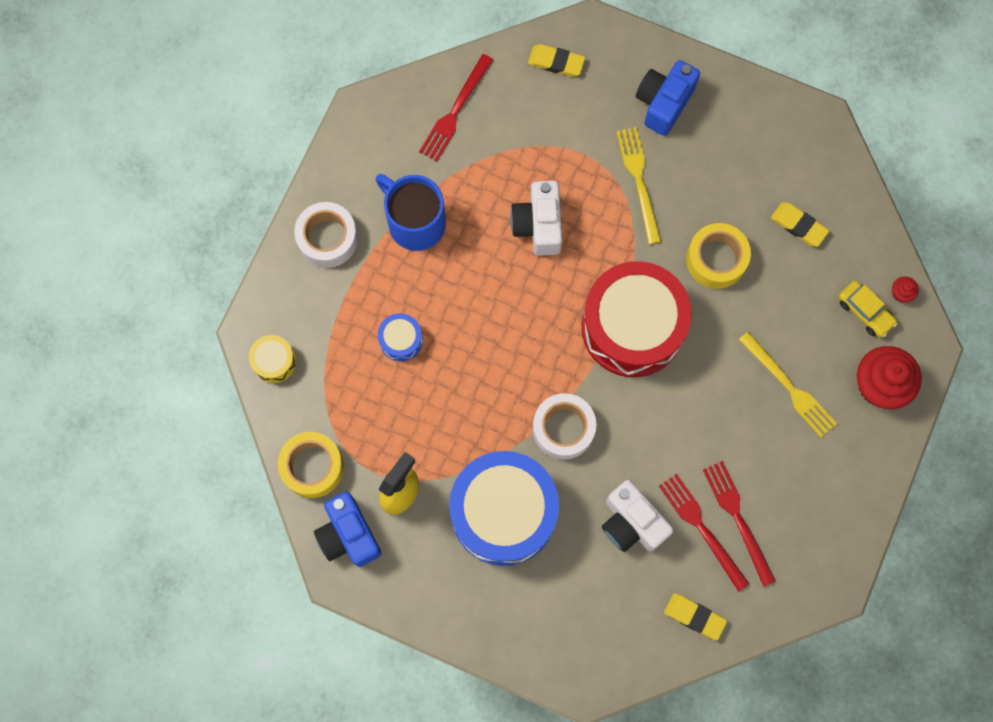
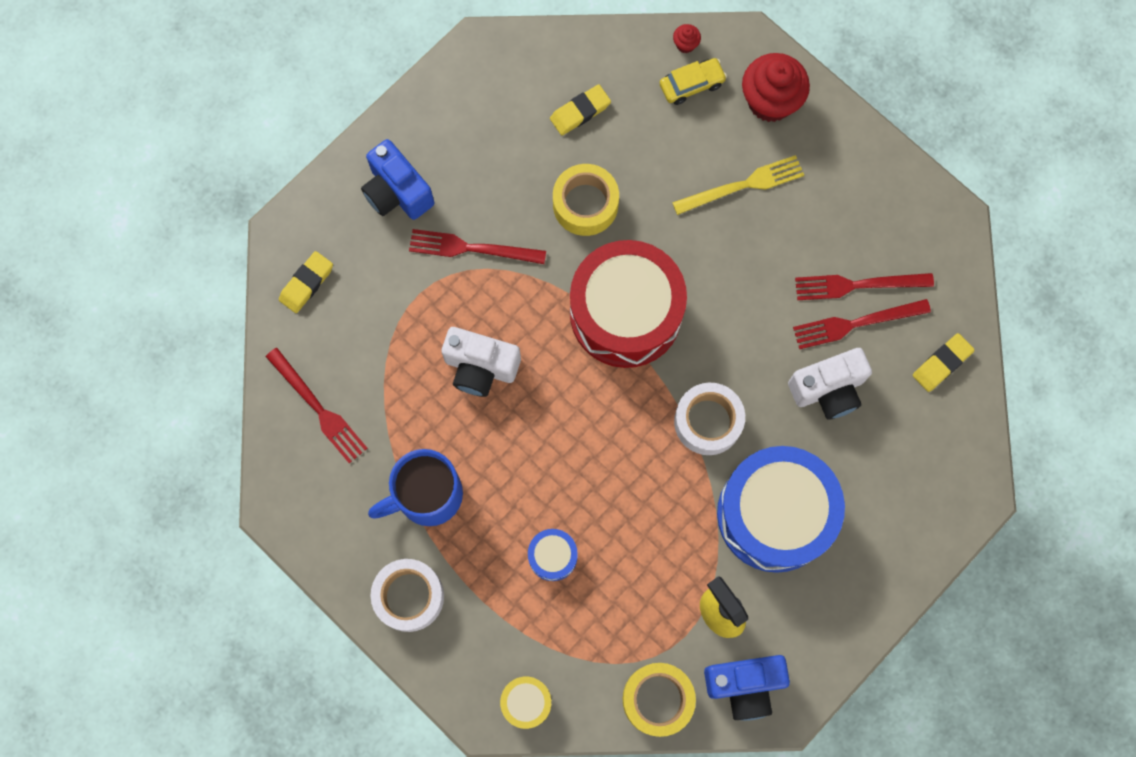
camera: 70 degrees left, 0 degrees up
(639, 181) = (472, 248): yellow fork -> red fork

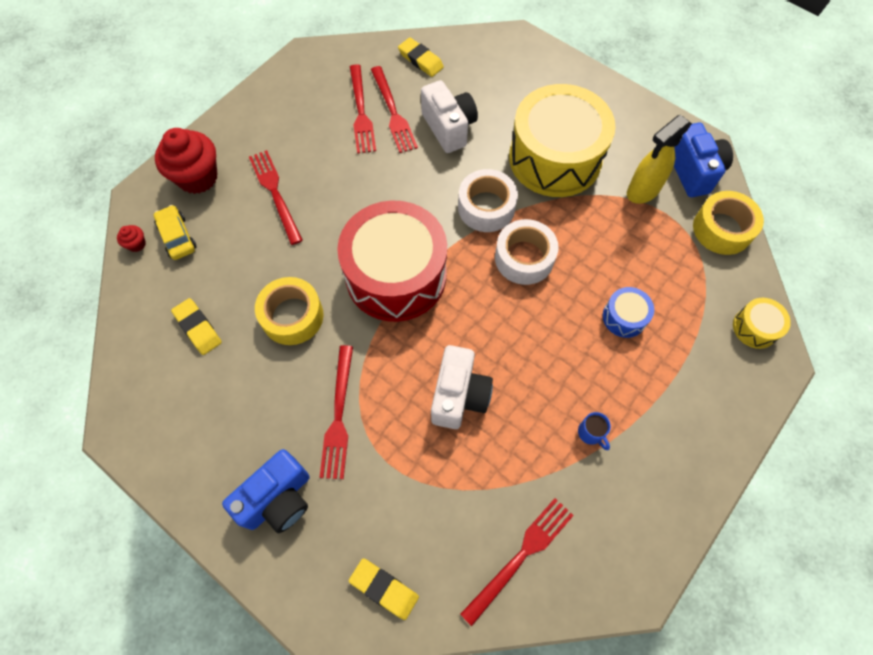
camera: 95 degrees left, 10 degrees down
(409, 596) = (690, 439): white tape -> white tape (524, 258)
(427, 495) = (591, 433): blue mug -> blue mug, size x0.40
(743, 185) = (275, 193): yellow fork -> red fork
(774, 514) = (555, 158): blue drum -> yellow drum

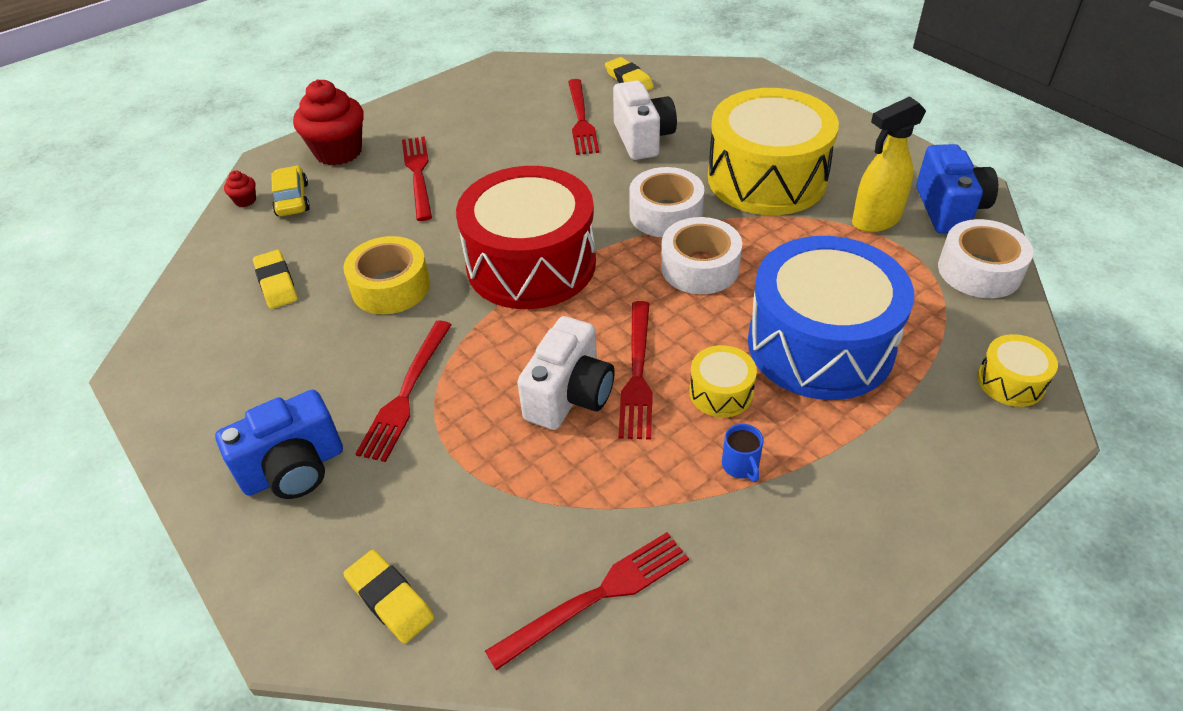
camera: 15 degrees right, 20 degrees down
(361, 112) = (544, 116): red fork -> red fork (637, 373)
(564, 373) = (721, 392): none -> yellow drum
(624, 317) = (820, 344): blue drum -> blue drum, size x2.38
(722, 229) = (979, 271): yellow tape -> white tape

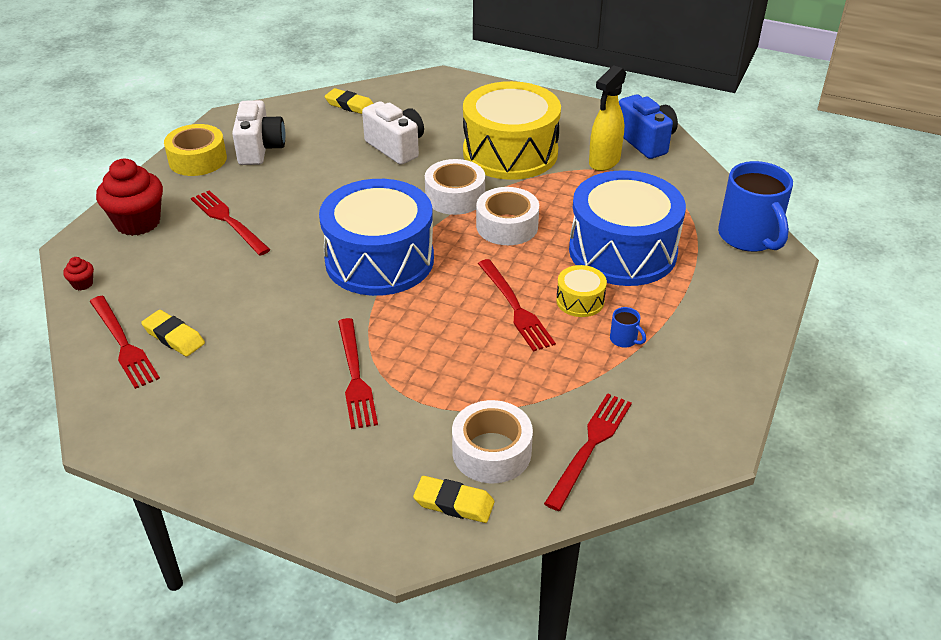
camera: 30 degrees left, 5 degrees down
(292, 199) = (128, 271): yellow car -> none
(294, 469) = (310, 455): blue camera -> none
(391, 287) = (278, 309): yellow tape -> yellow tape (197, 159)
(531, 264) = (379, 260): red drum -> blue drum
(569, 396) = (479, 337): white camera -> white camera (260, 149)
(581, 119) = (334, 145): red fork -> red fork (123, 344)
(979, 271) = (689, 176): white tape -> white tape (491, 452)
(1010, 382) = (749, 237): yellow drum -> blue mug

